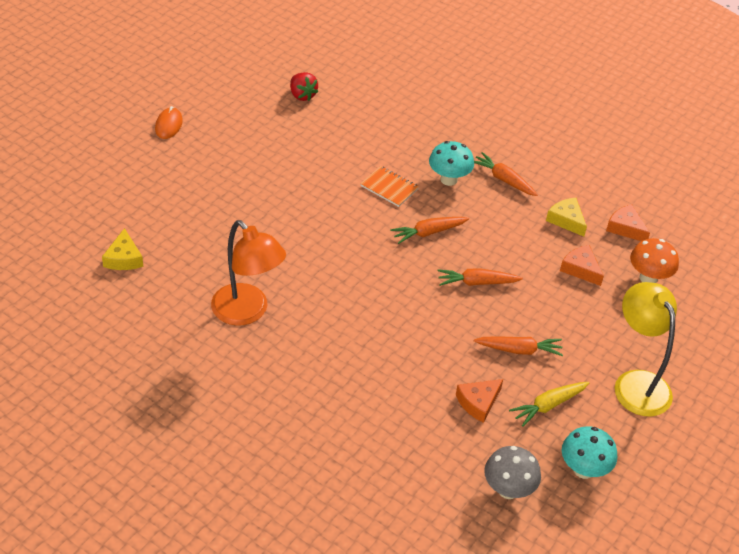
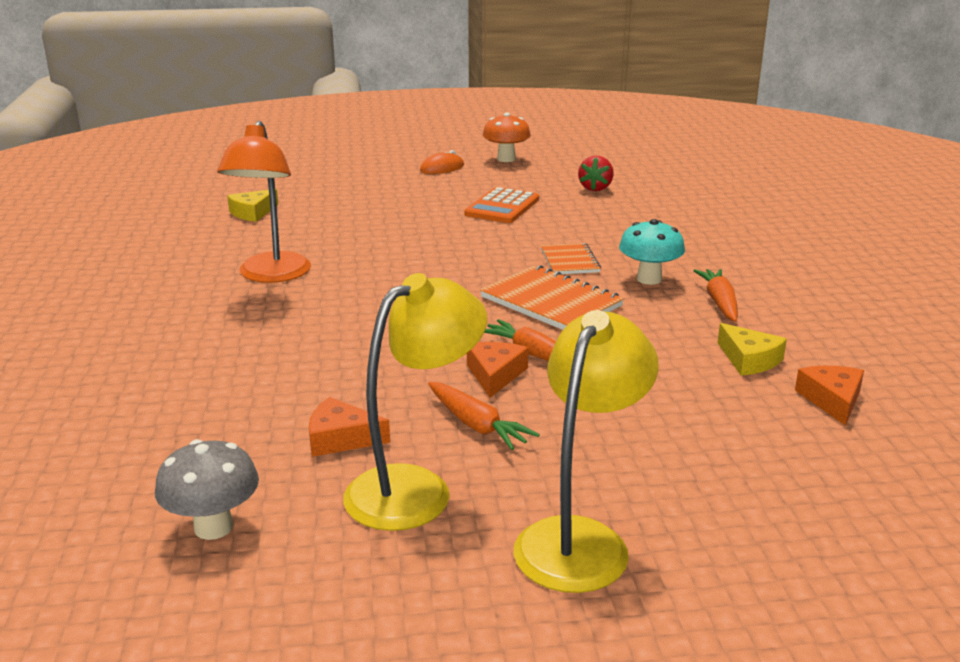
camera: 50 degrees right, 20 degrees down
(276, 152) = (502, 207): none -> orange calculator
(428, 233) = (551, 302): orange carrot -> orange notebook
(548, 405) = (415, 488): yellow carrot -> yellow lamp
(566, 220) = (749, 360): yellow cheese -> yellow cheese turned 135 degrees clockwise
(580, 269) = (694, 403): orange cheese -> orange cheese (495, 375)
(583, 469) = (336, 573): turquoise mushroom -> none
(648, 278) = (789, 456): orange mushroom -> orange mushroom (506, 159)

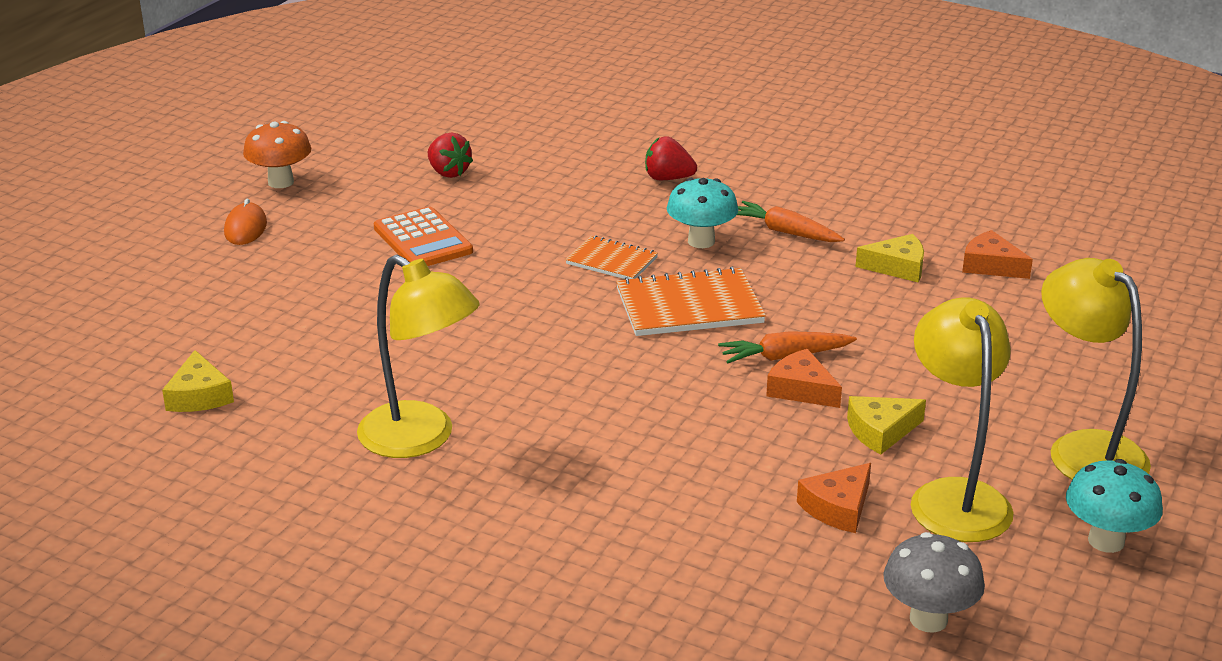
camera: 55 degrees left, 5 degrees up
(271, 275) = (420, 439): orange lamp -> yellow lamp
(430, 597) = (1106, 541): none -> turquoise mushroom
(477, 425) = (880, 431): orange carrot -> yellow cheese
(716, 244) = (668, 178): none -> red strawberry

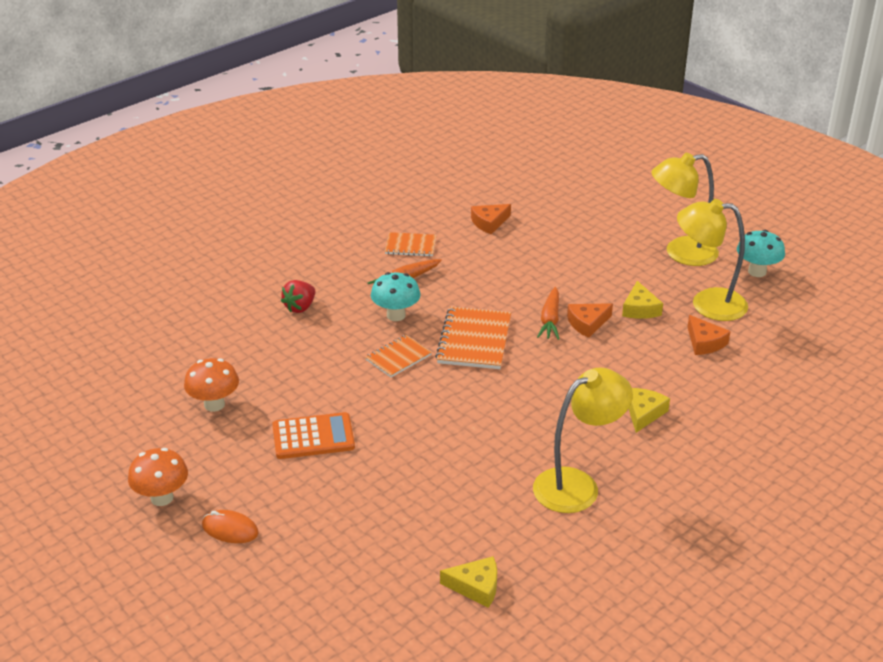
camera: 70 degrees left, 5 degrees up
(448, 172) = (214, 404): red strawberry -> orange mushroom
(871, 220) = (410, 246): none -> orange notebook
(897, 267) = (472, 253): yellow cheese -> yellow cheese (643, 413)
(928, 619) = (803, 341): grey mushroom -> none

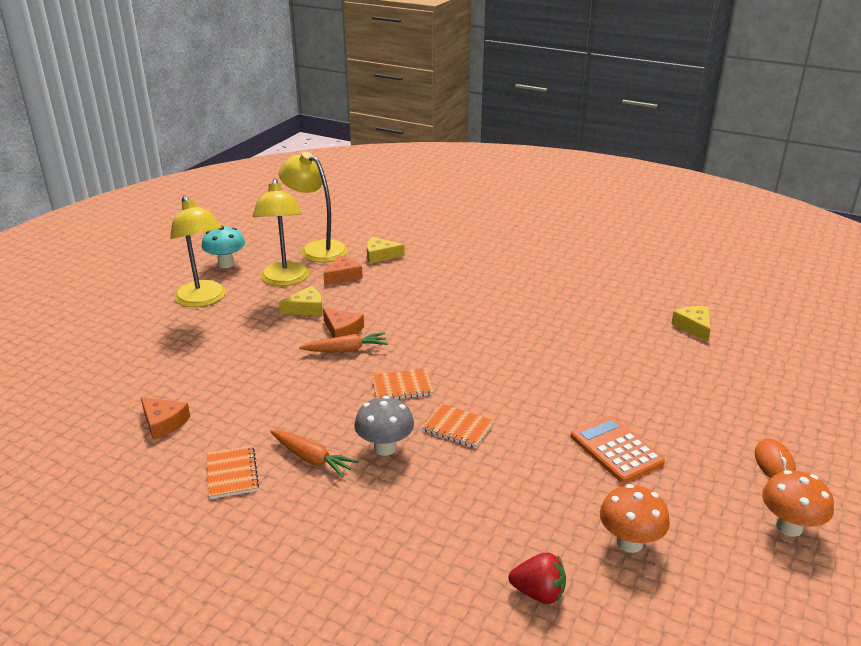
camera: 110 degrees left, 5 degrees down
(300, 307) = (406, 532): red strawberry -> red strawberry (538, 593)
(396, 315) = (385, 448): turquoise mushroom -> grey mushroom
(474, 340) = (402, 386): orange notebook -> orange notebook, size x0.61
(577, 485) = (555, 305): yellow lamp -> yellow lamp (317, 249)
(643, 413) = (452, 290): yellow cheese -> yellow cheese (380, 255)

